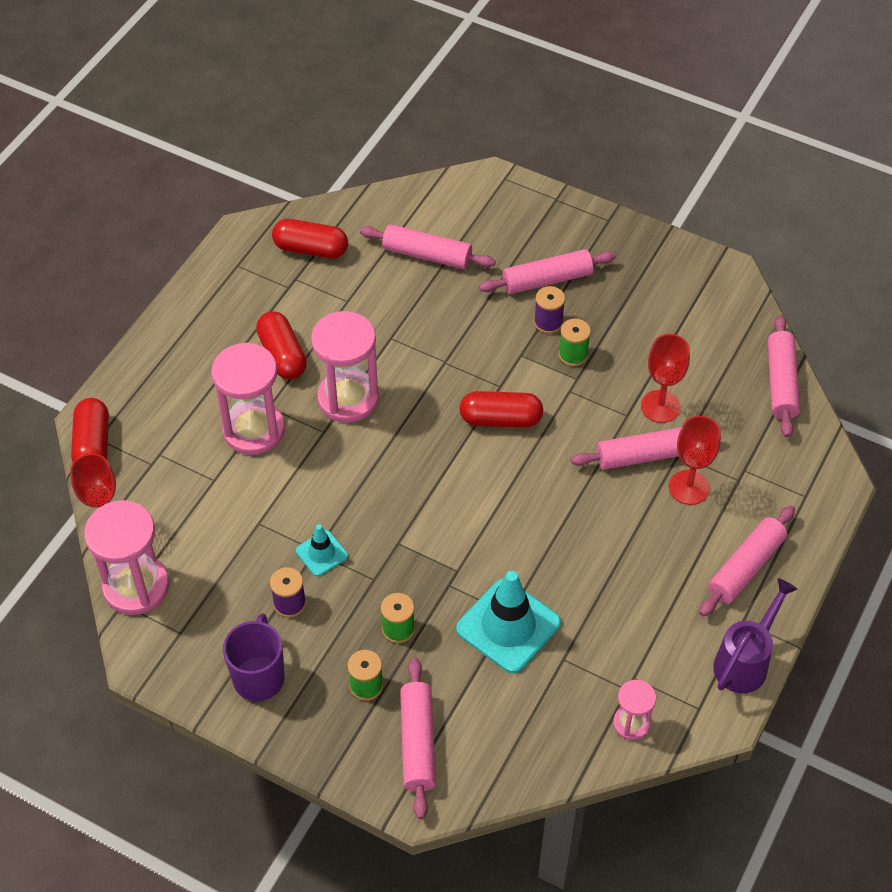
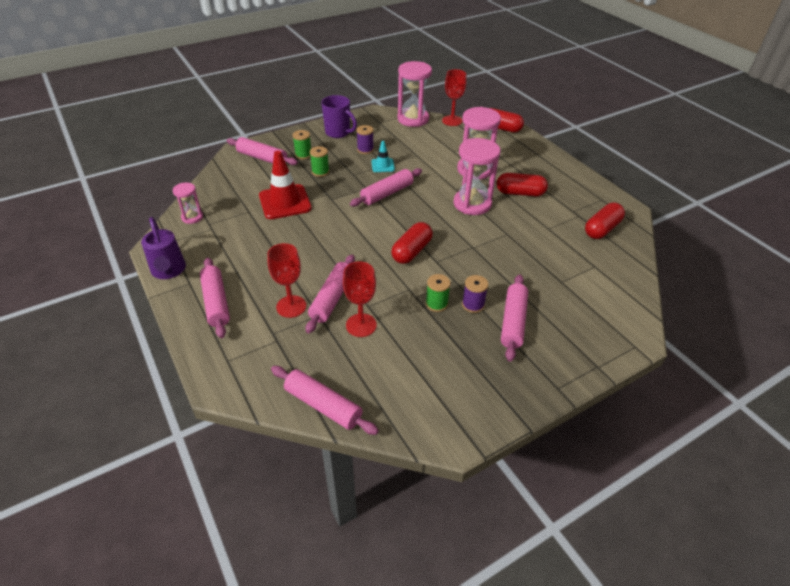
camera: 120 degrees right, 10 degrees down
(427, 255) = (570, 274): pink rolling pin -> pink rolling pin (387, 193)
(508, 626) = (285, 202): turquoise traffic cone -> red traffic cone

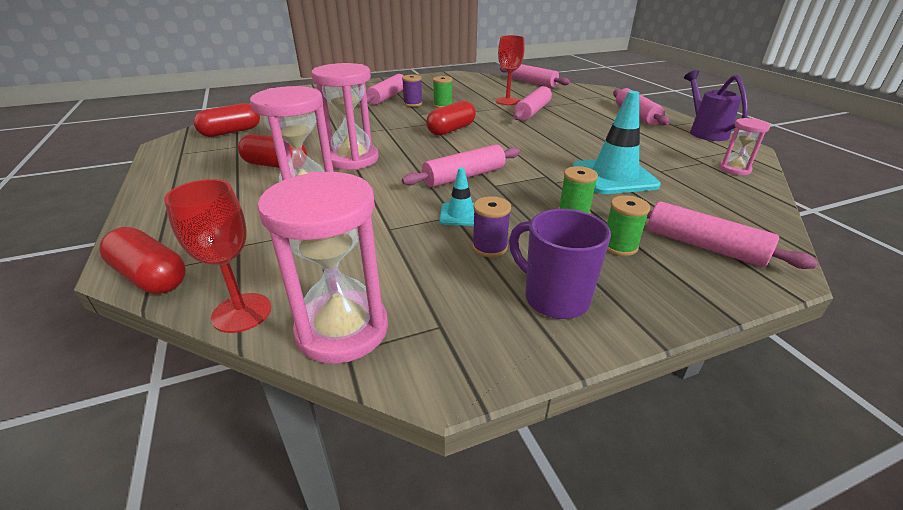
camera: 170 degrees left, 10 degrees down
(285, 202) = (614, 176): red traffic cone -> turquoise traffic cone
(291, 306) = (567, 110): red goblet -> none

